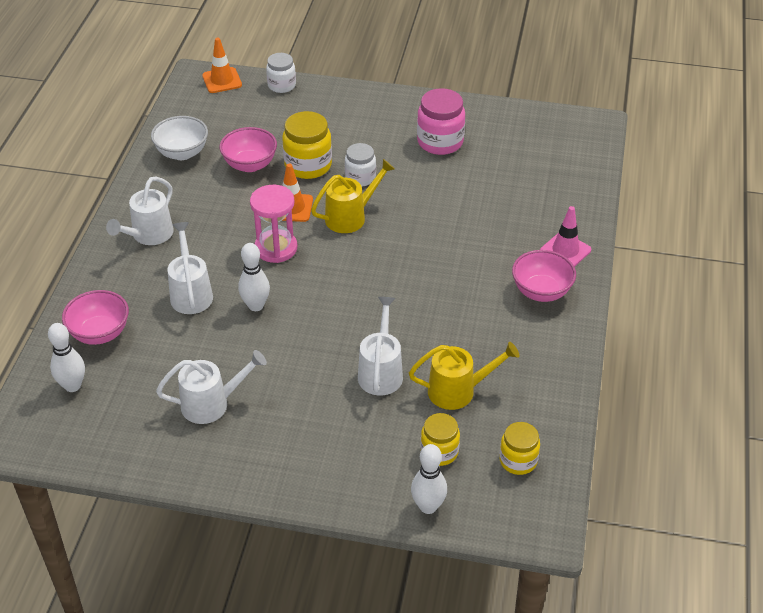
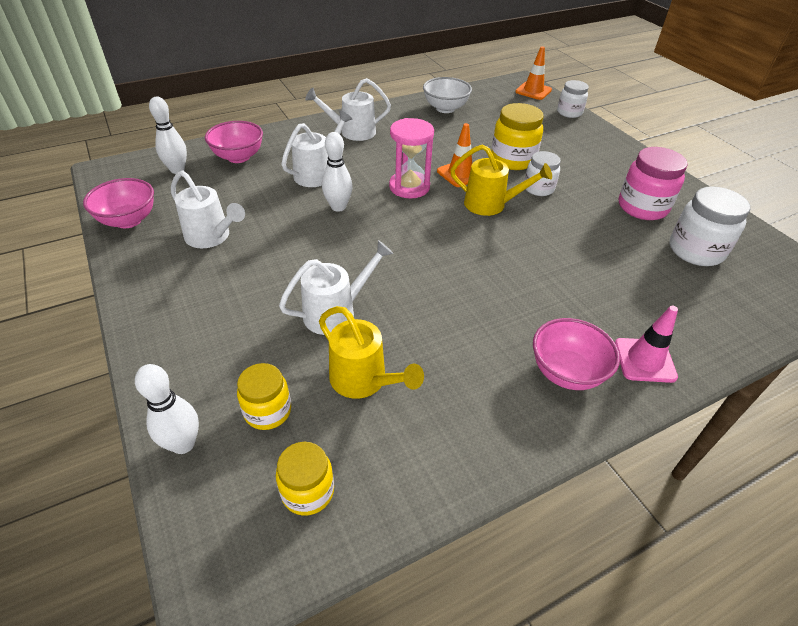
camera: 50 degrees right, 0 degrees up
(250, 165) = (475, 137): pink bowl -> pink bowl (128, 220)
(506, 153) = (695, 250): none -> white jar

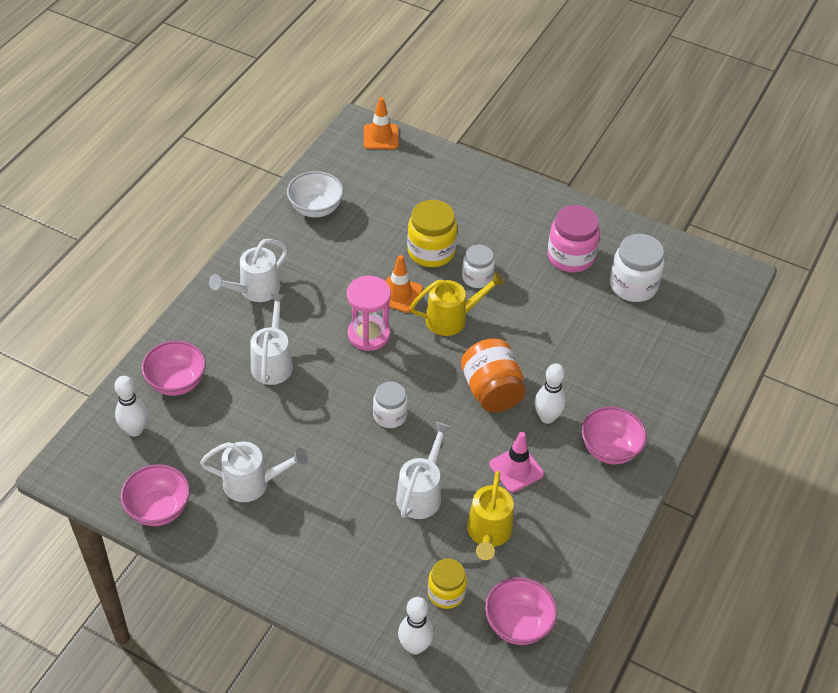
camera: 35 degrees left, 5 degrees up
(308, 491) = (518, 624): yellow jar -> pink bowl
(338, 207) = (328, 391): white bowling pin -> white bowling pin (547, 417)
(364, 381) = (488, 534): yellow watering can -> yellow watering can turned 90 degrees clockwise
(480, 267) = (491, 391): none -> orange jar
(569, 112) = (437, 156): white jar -> white jar (390, 415)
(644, 360) = (651, 410): pink traffic cone -> pink traffic cone (516, 469)

